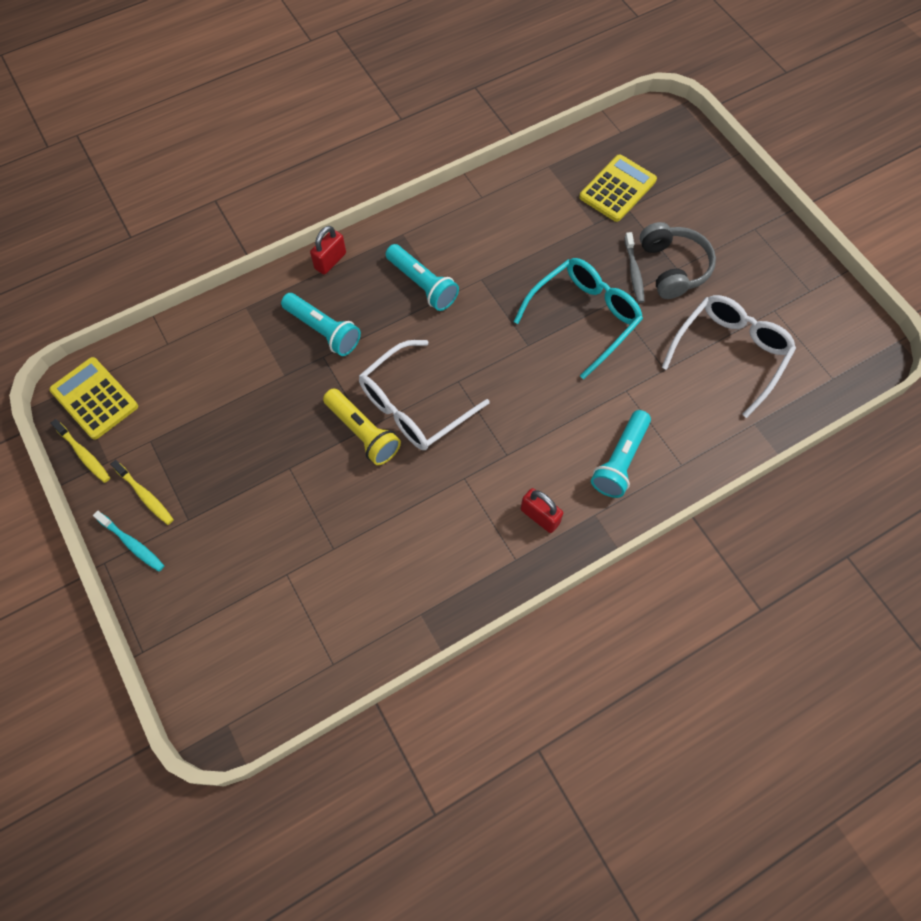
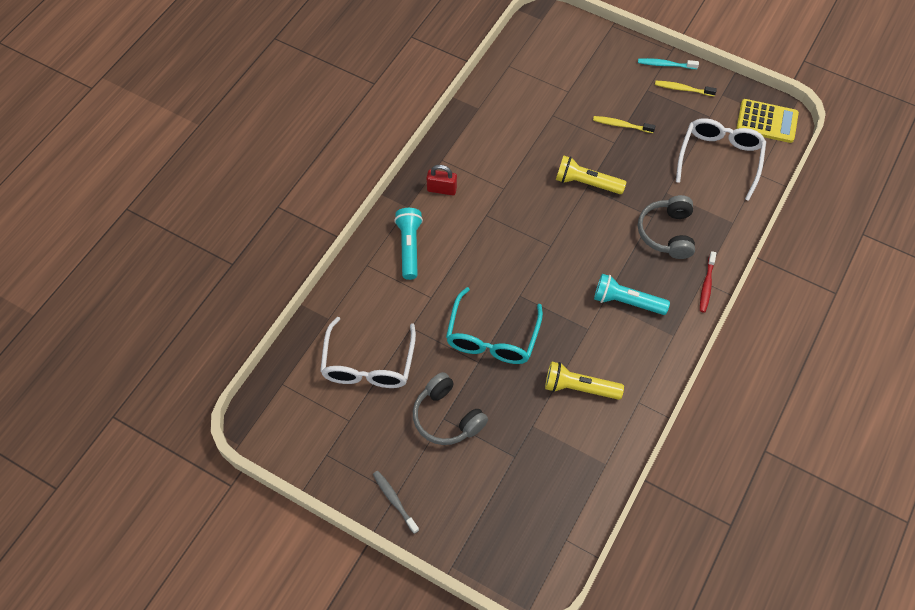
camera: 150 degrees right, 5 degrees down
(84, 454) = (739, 91): yellow toothbrush -> yellow toothbrush (621, 125)
(323, 331) = (667, 233): turquoise flashlight -> grey headphones
(330, 261) = (706, 285): red padlock -> red toothbrush
(414, 406) = (567, 215): white glasses -> white glasses (719, 158)
(528, 233) = (579, 388): none -> yellow flashlight
(617, 189) = (533, 472): yellow calculator -> none
(634, 272) = (476, 396): grey toothbrush -> grey toothbrush (394, 501)

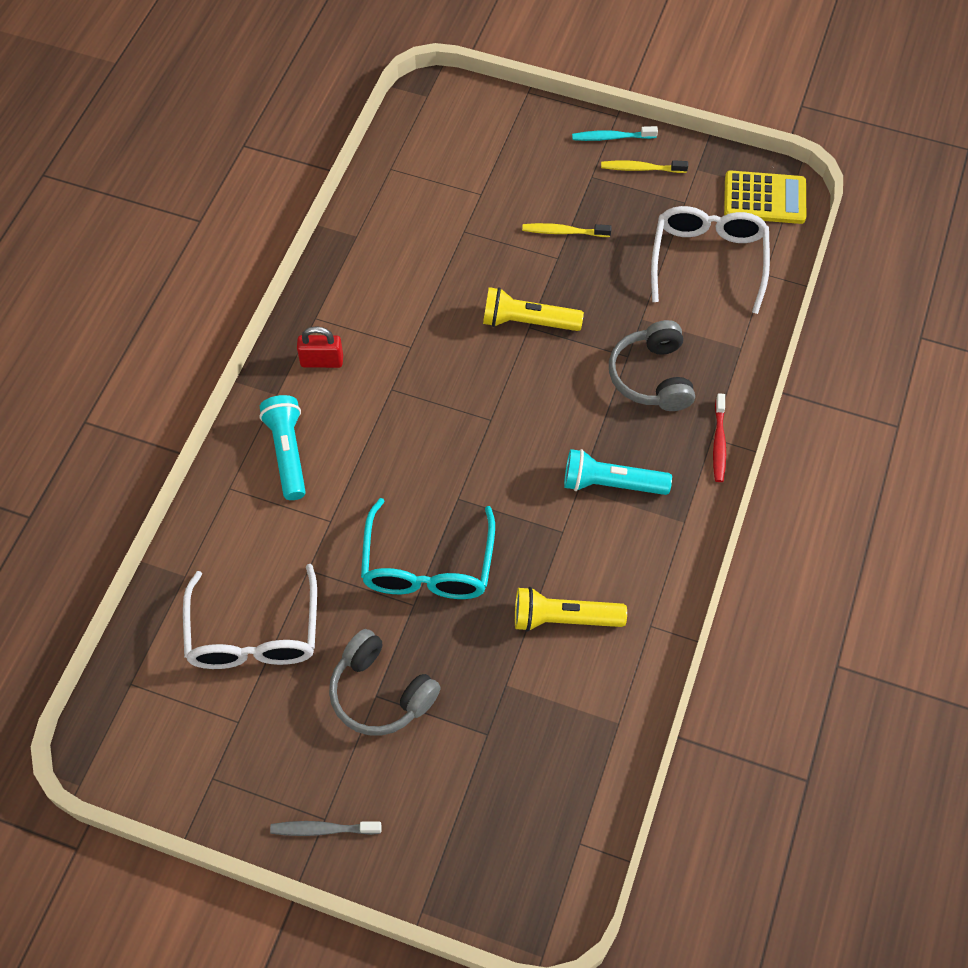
camera: 10 degrees left, 0 degrees up
(394, 501) = (323, 829): grey toothbrush -> grey toothbrush turned 45 degrees counterclockwise

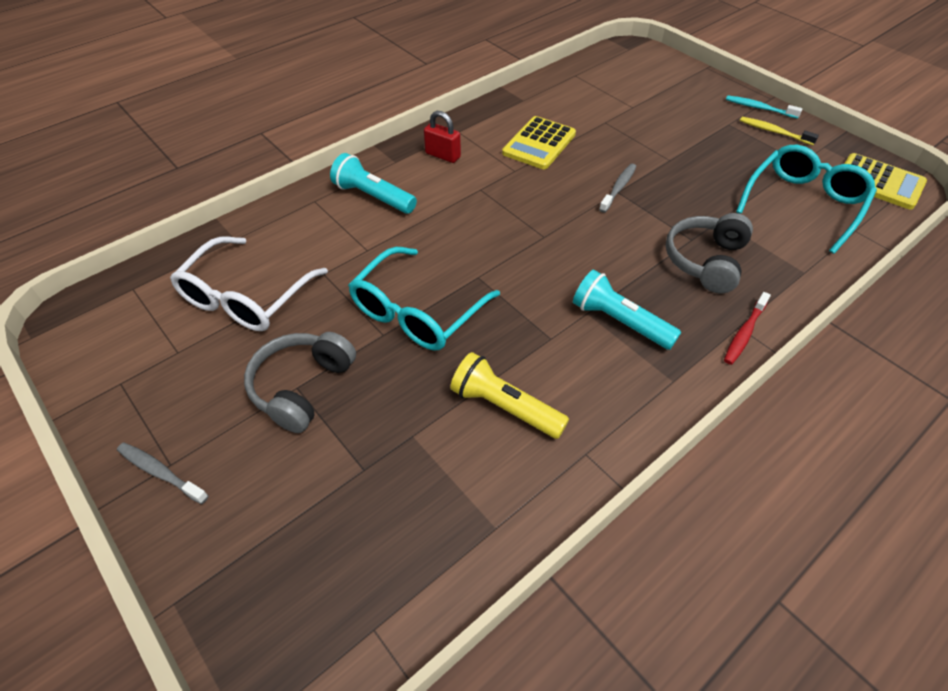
camera: 30 degrees right, 10 degrees down
(287, 453) = (373, 197): turquoise flashlight -> turquoise flashlight turned 75 degrees counterclockwise
(380, 693) = (302, 387): grey headphones -> grey headphones turned 45 degrees clockwise
(413, 296) = (539, 144): none -> yellow calculator
(527, 322) = (618, 188): yellow flashlight -> grey toothbrush
(564, 232) = (685, 147): yellow toothbrush -> none
(708, 260) = (804, 203): white glasses -> turquoise glasses

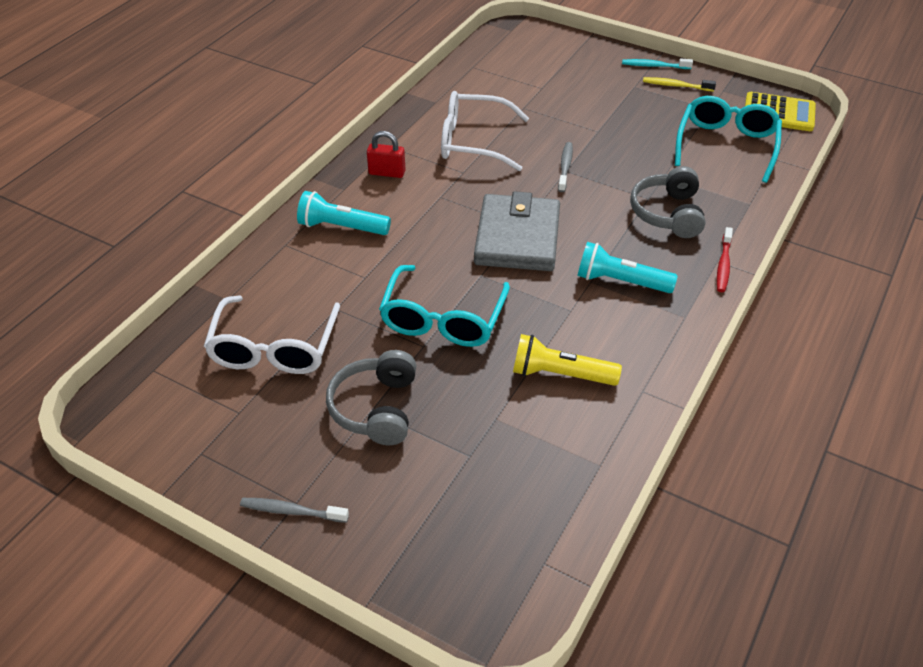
camera: 20 degrees left, 5 degrees down
(534, 247) = (517, 238): none -> grey wallet
(539, 144) = (473, 142): yellow calculator -> white glasses

